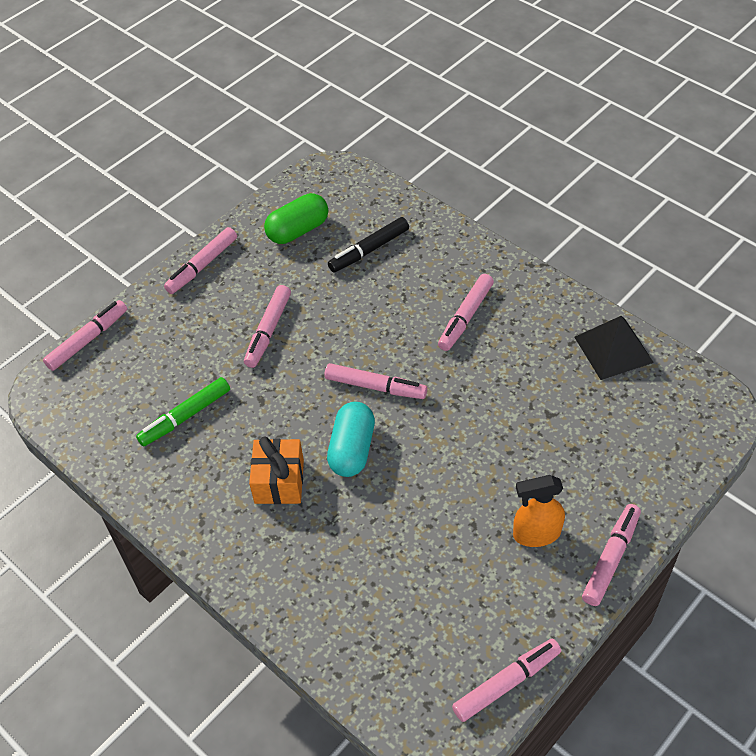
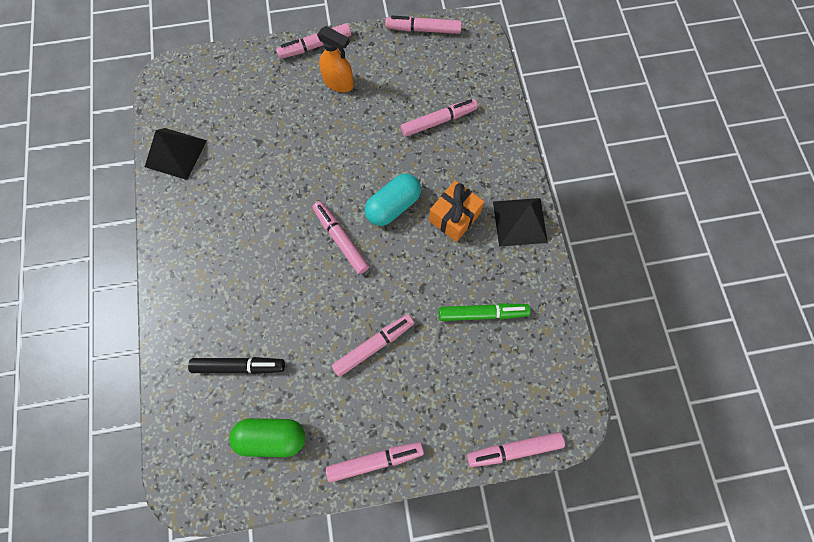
camera: 145 degrees left, 20 degrees up
(204, 524) = (520, 222): none -> black pyramid
(465, 317) = (234, 248): pink marker -> pink marker (438, 121)

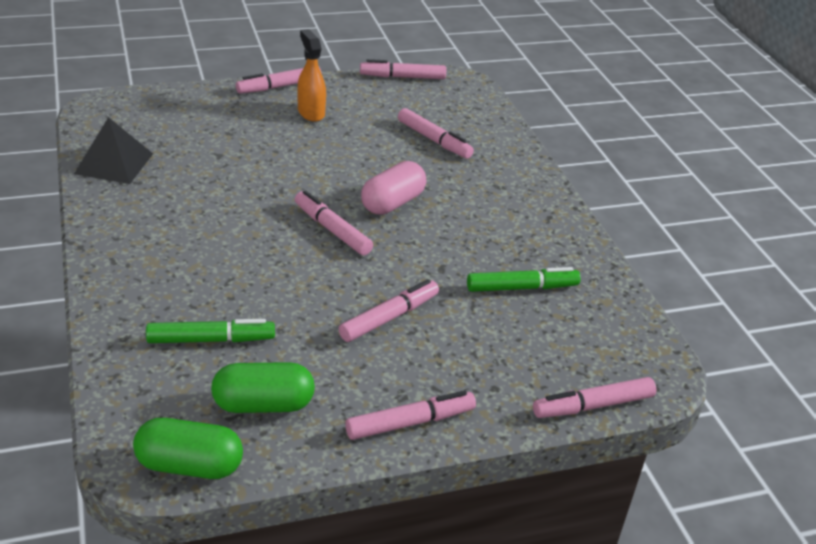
camera: 10 degrees left, 35 degrees down
(217, 495) = (189, 465): none -> green capsule
(239, 366) = (211, 340): black marker -> green marker
(339, 83) = (311, 112): orange spray bottle -> orange spray bottle turned 135 degrees counterclockwise
(393, 206) = (393, 203): turquoise capsule -> pink capsule
(438, 121) = (434, 140): pink marker -> pink marker turned 75 degrees clockwise
(454, 217) = (469, 211): orange gift -> none
(520, 222) = (548, 214): black pyramid -> none

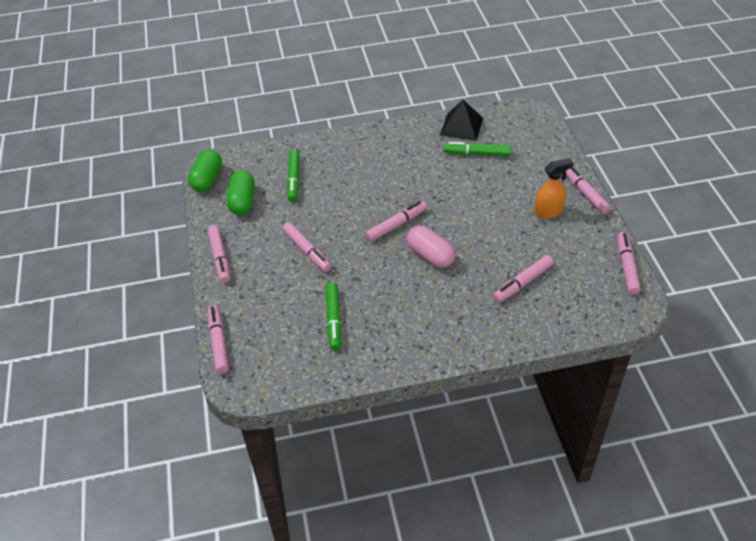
camera: 100 degrees right, 10 degrees up
(183, 155) = (476, 153): none -> green marker

